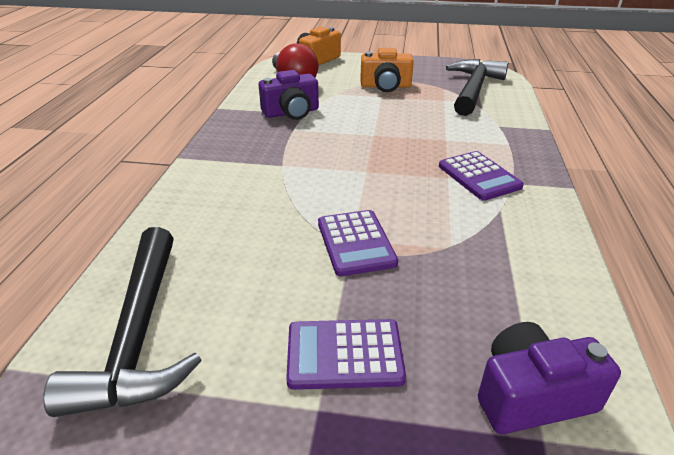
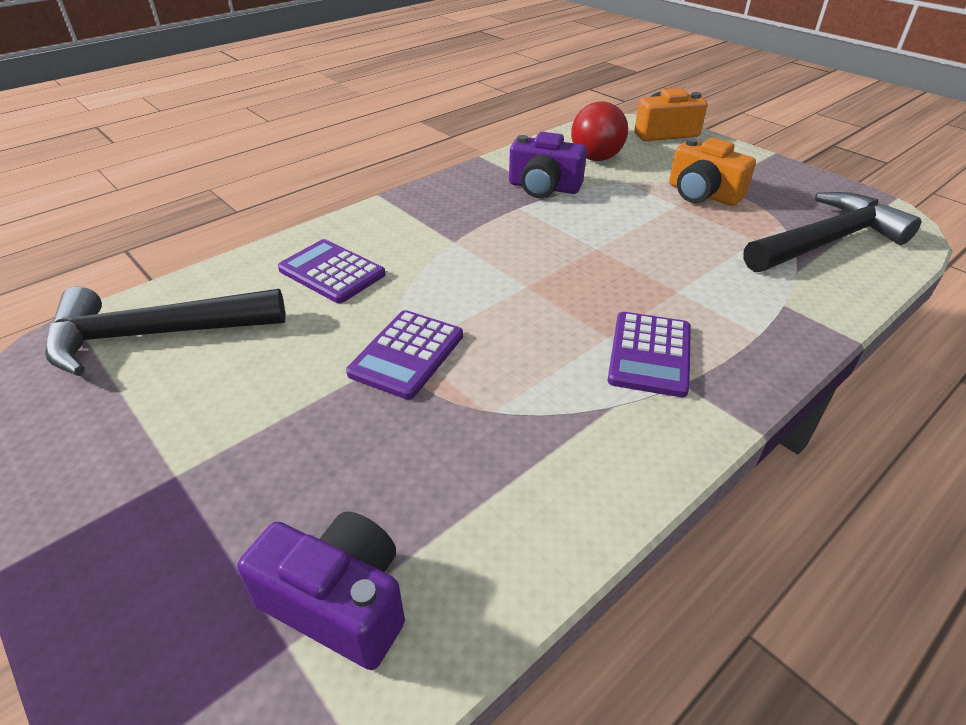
camera: 40 degrees right, 5 degrees up
(139, 334) = (156, 335): black hammer -> black hammer turned 45 degrees clockwise
(344, 354) = (253, 447): purple calculator -> purple calculator (332, 272)

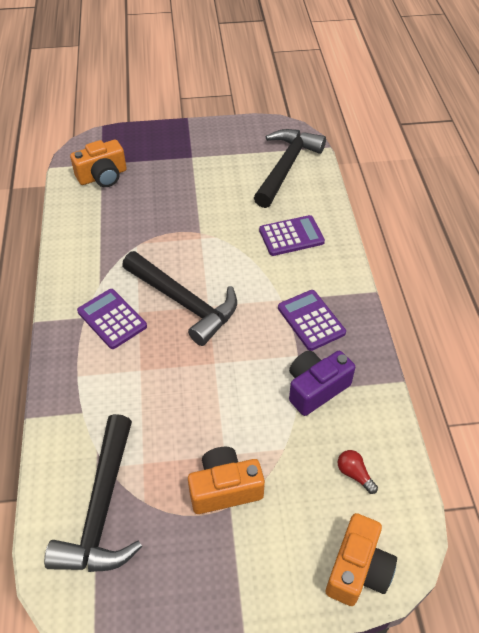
camera: 125 degrees right, 10 degrees up
(339, 602) = (102, 176): purple camera -> orange camera
(407, 354) = (197, 236): purple calculator -> purple calculator (311, 320)
(545, 307) = (183, 302): none -> black hammer
(598, 151) = (354, 474): red light bulb -> red light bulb, size x0.45

